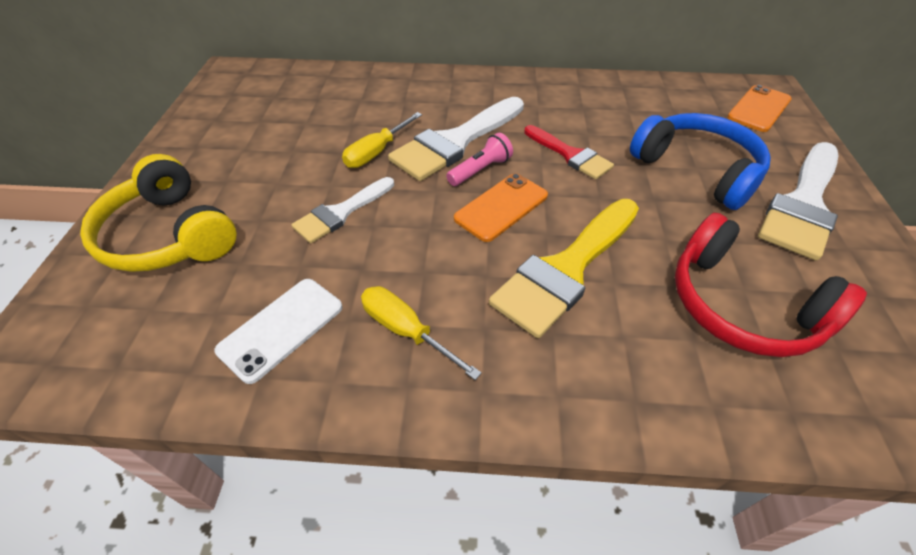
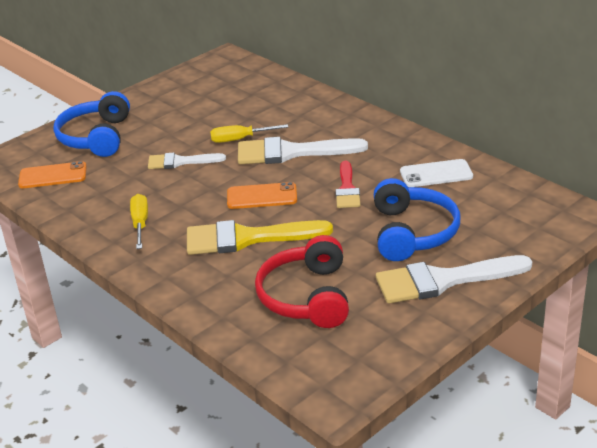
camera: 45 degrees right, 15 degrees down
(169, 235) = (96, 137): yellow headphones -> blue headphones
(281, 328) = (95, 197): white phone -> white phone (436, 174)
(480, 170) = (281, 173): pink flashlight -> none
(759, 109) = (539, 221): orange phone -> orange phone (53, 176)

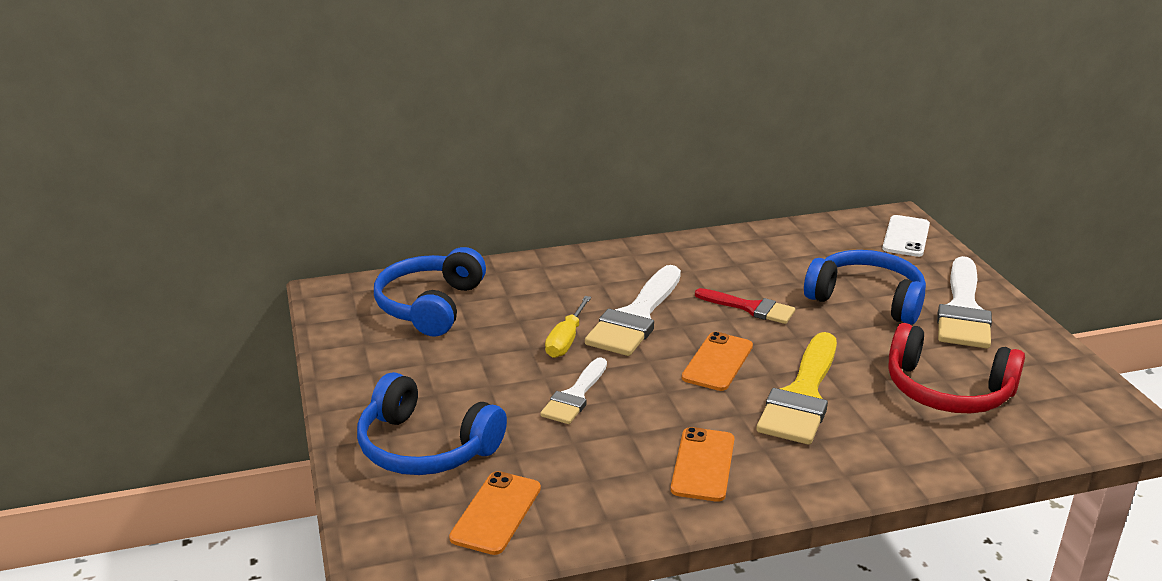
camera: 65 degrees left, 5 degrees down
(140, 223) = (703, 464): yellow screwdriver -> orange phone
(239, 87) = (430, 306): none -> blue headphones
(436, 174) = (766, 255): white phone -> white phone (906, 236)

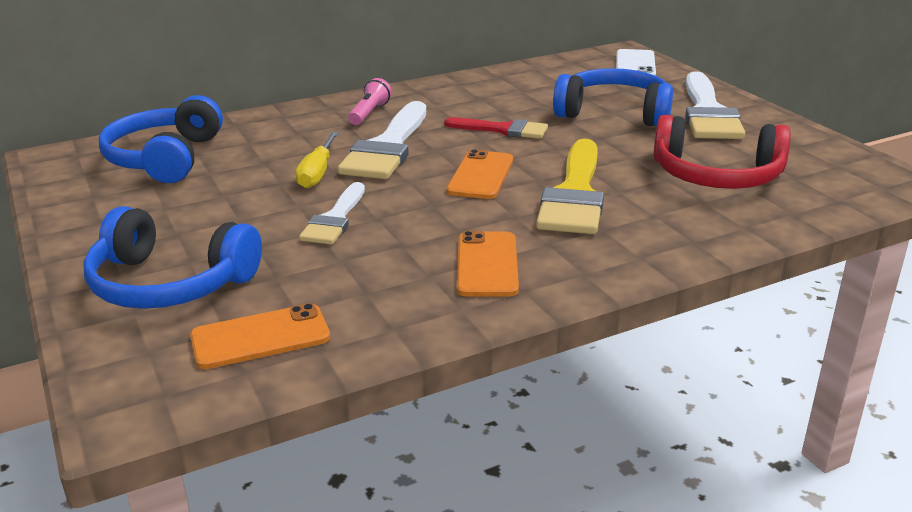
camera: 10 degrees left, 0 degrees up
(496, 513) = (260, 337): orange phone -> orange phone turned 60 degrees clockwise
(625, 272) = (369, 113): none -> pink flashlight

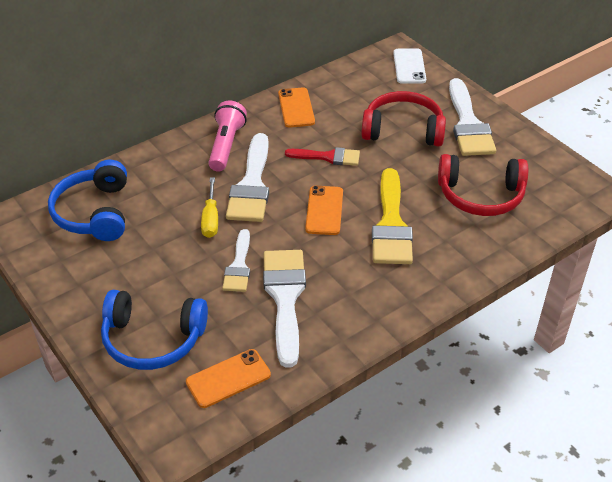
camera: 10 degrees left, 15 degrees up
(369, 113) = (226, 145): pink flashlight -> pink flashlight, size x1.57
(389, 256) = (285, 298): none -> white brush
(487, 264) = (349, 299): orange phone -> orange phone (296, 108)
(614, 113) = (403, 130): blue headphones -> red headphones

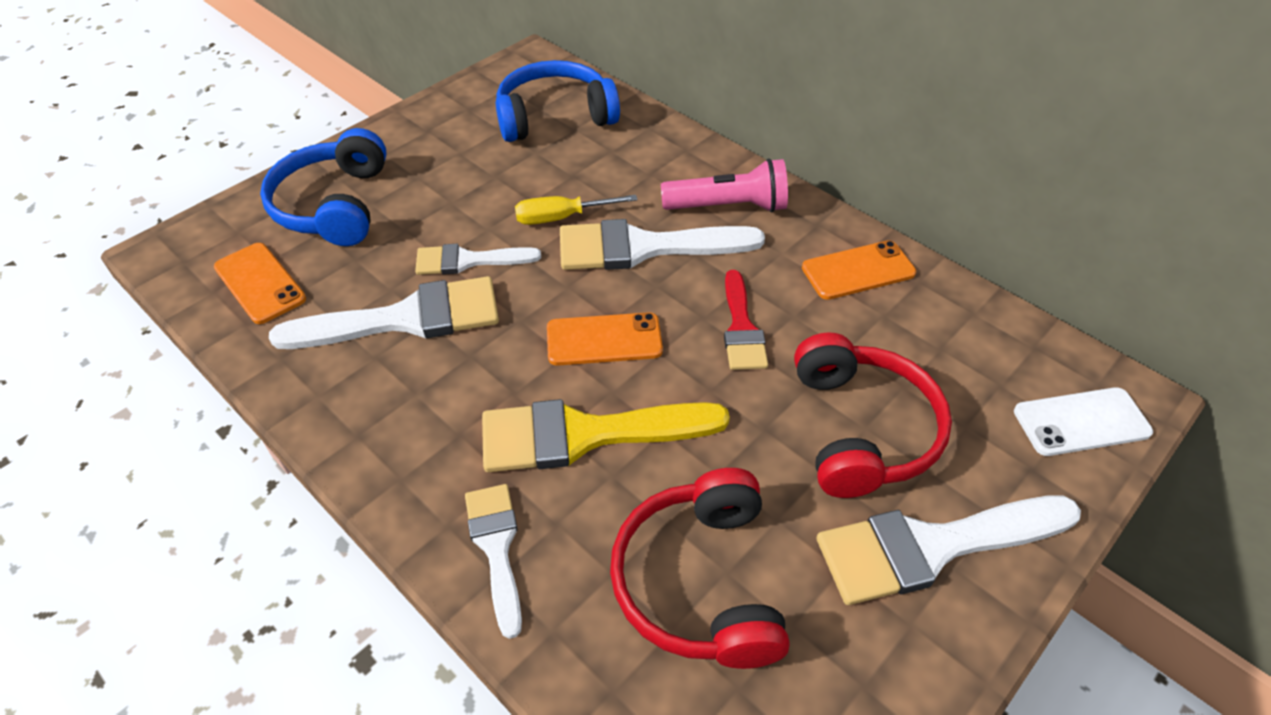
camera: 80 degrees right, 5 degrees up
(457, 263) = (496, 547): none -> white brush

